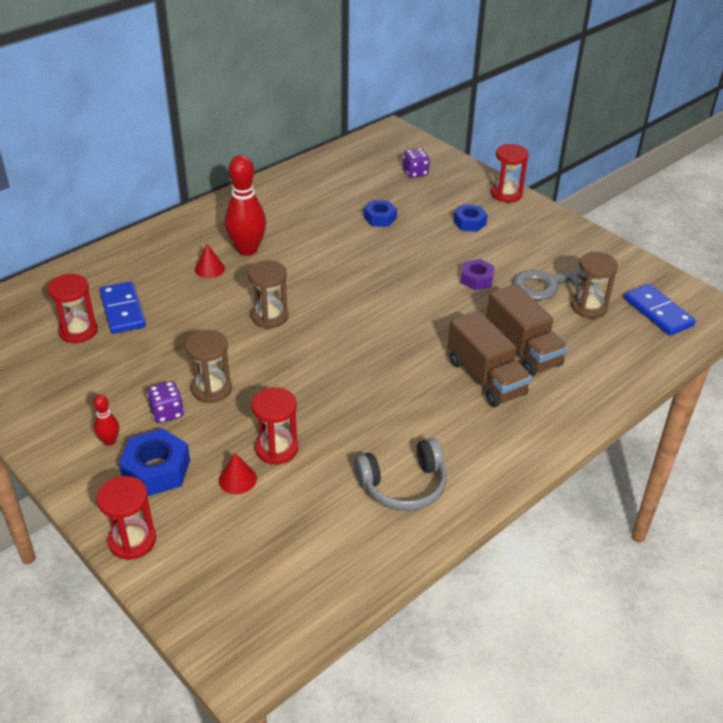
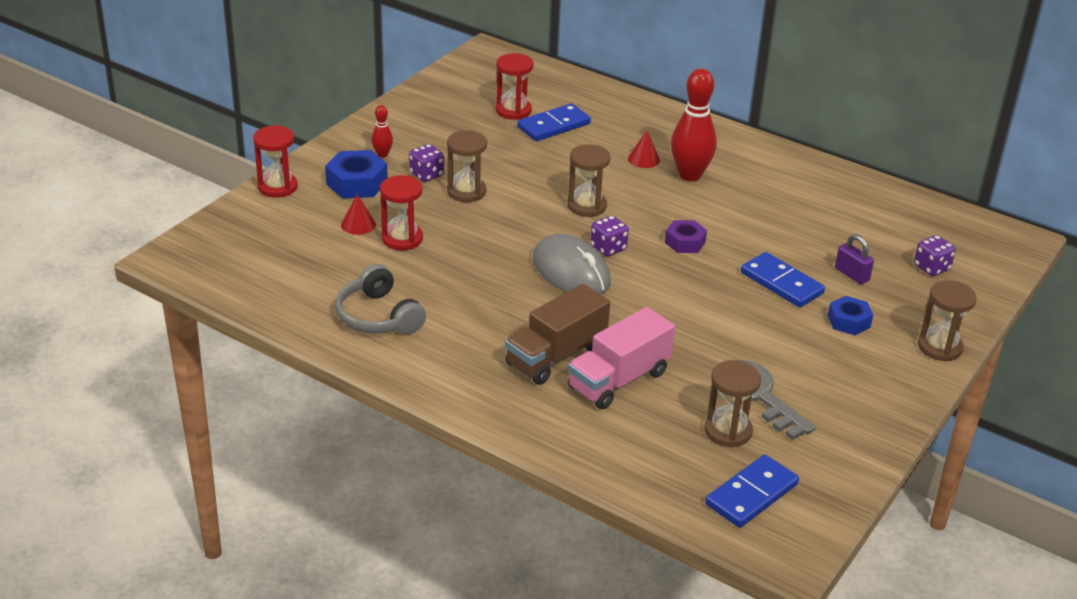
camera: 75 degrees right, 5 degrees down
(339, 317) = (608, 248): none -> purple dice
(368, 346) = (571, 272): none -> grey mouse
(380, 218) = (810, 252): blue nut -> none
(413, 207) = (852, 274): none -> purple padlock
(415, 240) = (781, 283): none -> blue domino
(476, 279) = (731, 336): purple nut -> purple nut (685, 242)
(506, 194) = (939, 347): red hourglass -> brown hourglass
(522, 349) = (618, 380): brown truck -> pink truck

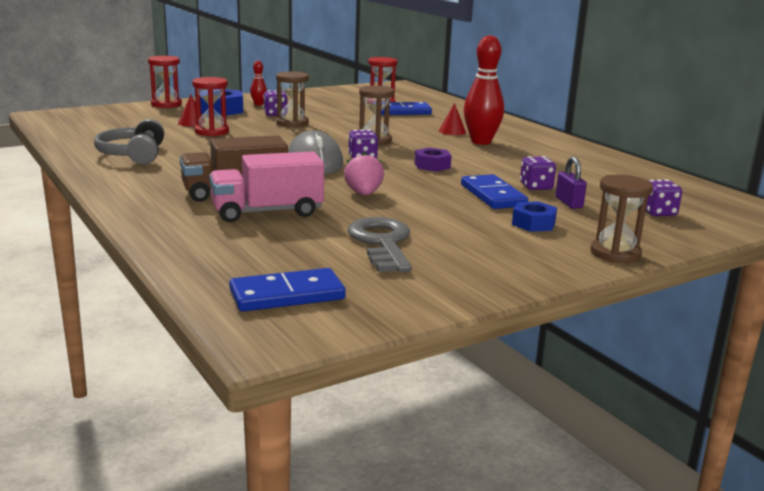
camera: 25 degrees right, 15 degrees down
(671, 319) = (363, 194): none -> pink strawberry
(728, 431) = (323, 255): brown hourglass -> none
(806, 254) = (536, 187): none -> purple dice

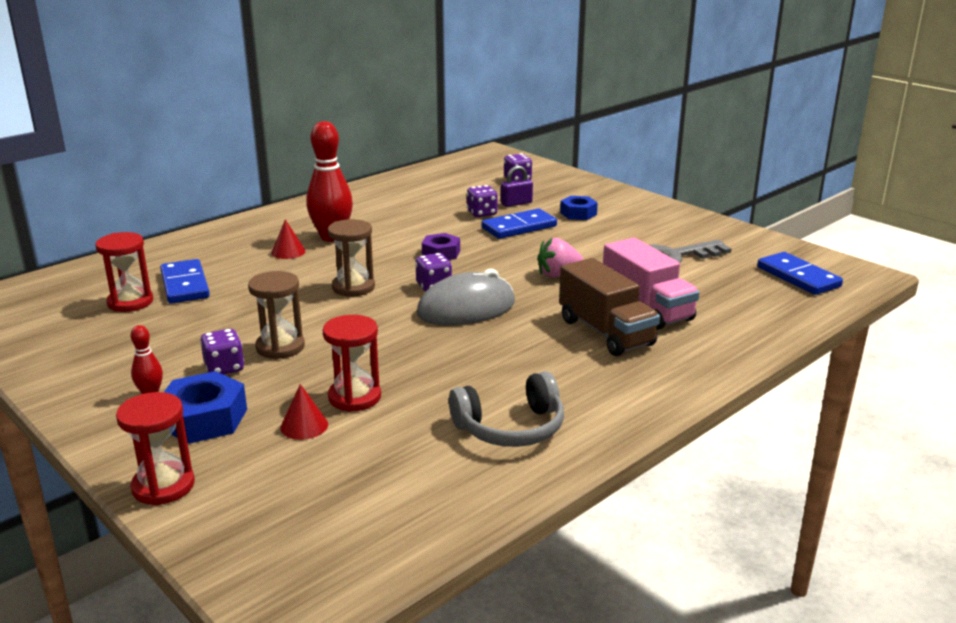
camera: 100 degrees left, 5 degrees up
(615, 253) = (616, 193): brown hourglass -> none

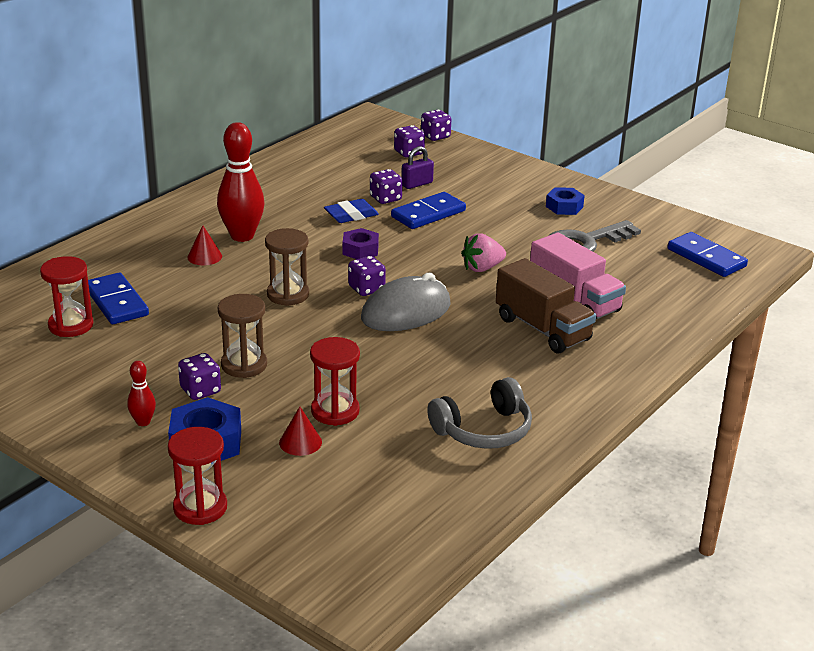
camera: 10 degrees left, 5 degrees up
(443, 225) = (351, 215): none -> blue eraser
(547, 168) = (435, 136): none -> purple dice
(578, 213) = (483, 194): blue nut -> blue nut (564, 207)

